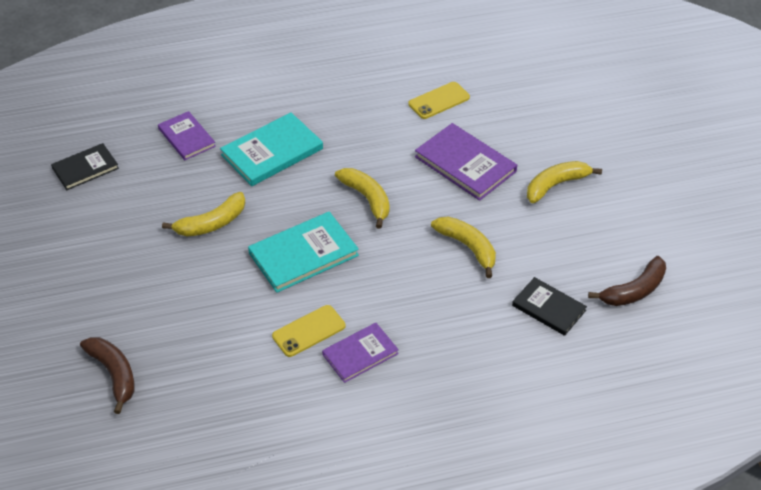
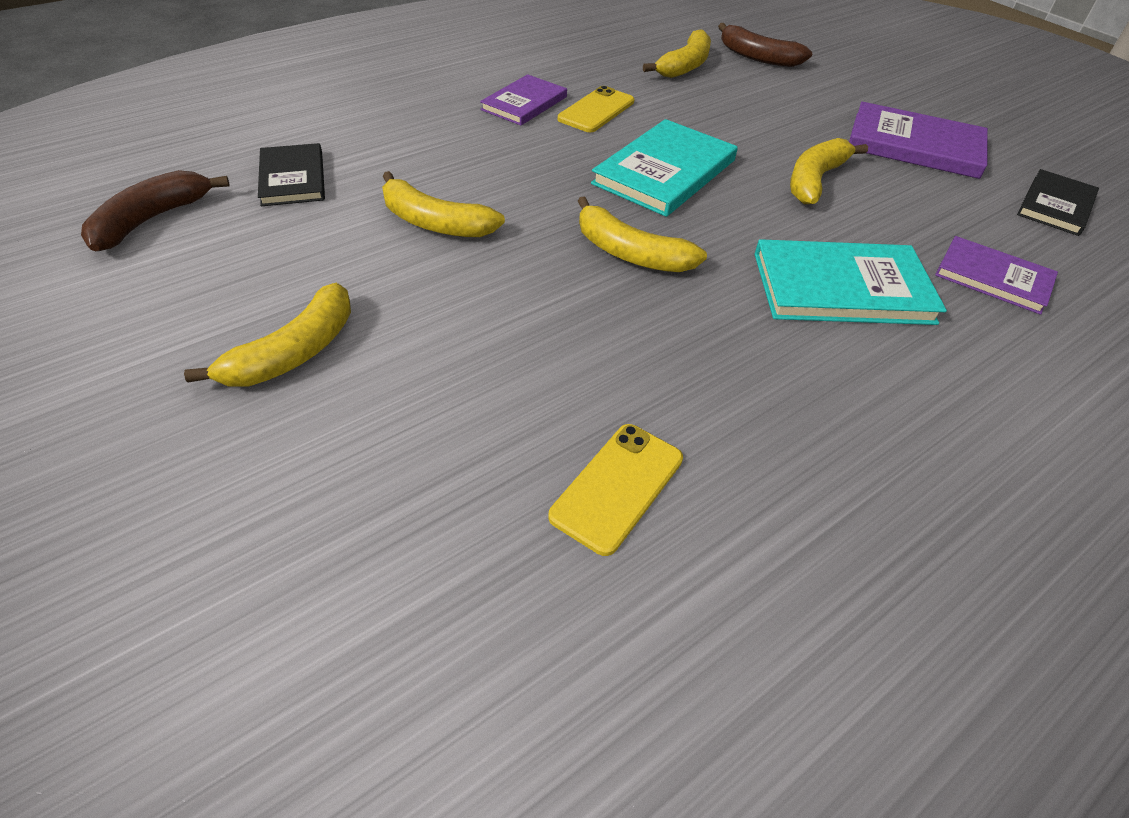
camera: 155 degrees right, 0 degrees up
(192, 376) = (684, 66): none -> yellow banana
(272, 152) = (842, 288): turquoise book -> turquoise book turned 60 degrees clockwise
(465, 164) = (491, 349): purple book -> purple book (914, 145)
(548, 308) = (292, 178): black book -> black book turned 60 degrees clockwise

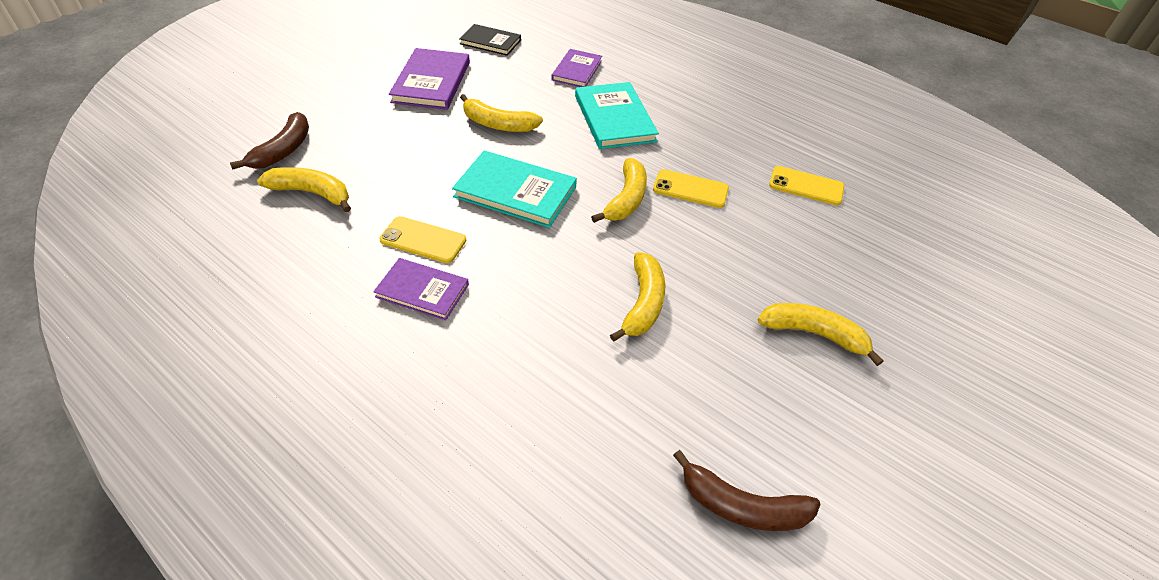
camera: 105 degrees left, 0 degrees up
(292, 178) = (626, 424): black book -> none
(640, 323) = (690, 189): none -> yellow phone

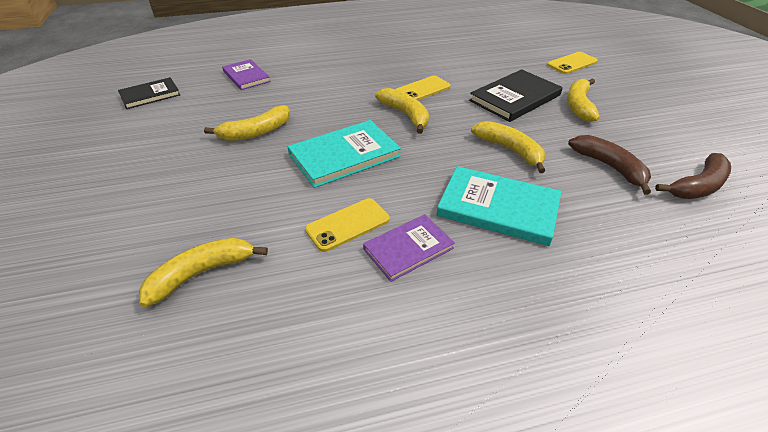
camera: 50 degrees left, 5 degrees down
(283, 150) = (106, 271): brown banana -> brown banana (609, 167)
(431, 82) = (152, 142): purple book -> none
(614, 118) = (319, 85): turquoise book -> turquoise book (498, 208)
(762, 269) = (515, 98): none -> black book
(806, 186) = (460, 56): yellow phone -> yellow phone (572, 63)
(814, 334) = (579, 106): yellow banana -> yellow banana turned 45 degrees counterclockwise

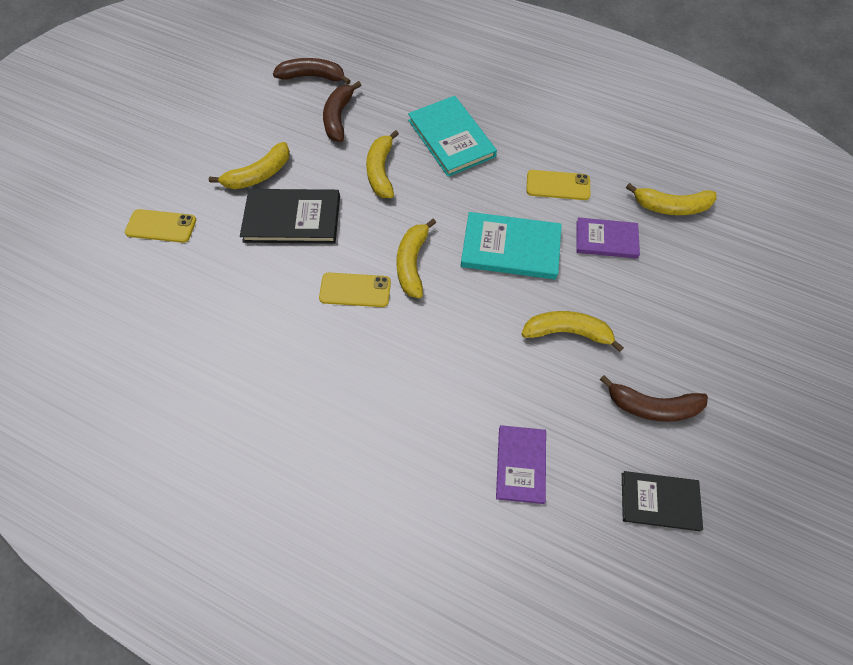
camera: 140 degrees left, 20 degrees up
(169, 125) = (652, 406): none -> brown banana
(408, 249) = (534, 148): purple book -> purple book (606, 239)

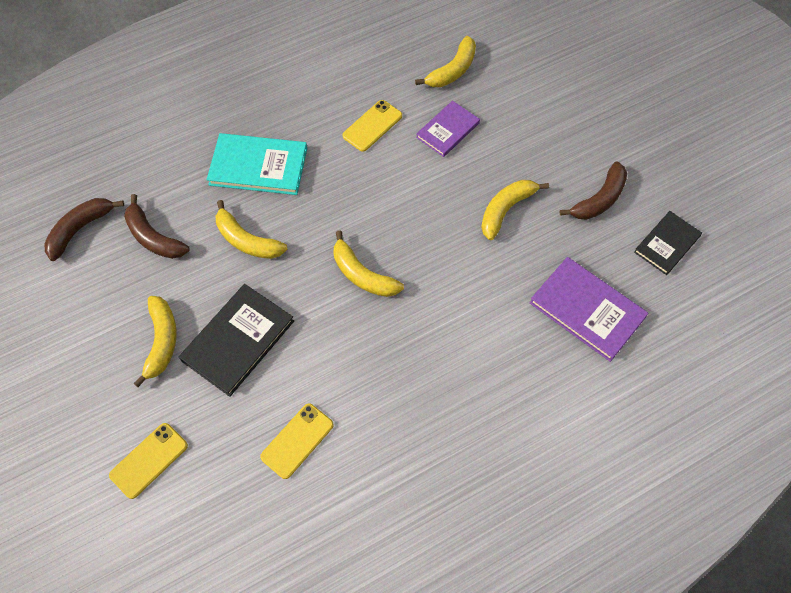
camera: 55 degrees left, 0 degrees up
(355, 290) = (354, 333): yellow phone -> yellow phone (297, 440)
(510, 248) = (404, 197): turquoise book -> none
(520, 464) = (587, 310): purple book -> purple book, size x1.55

